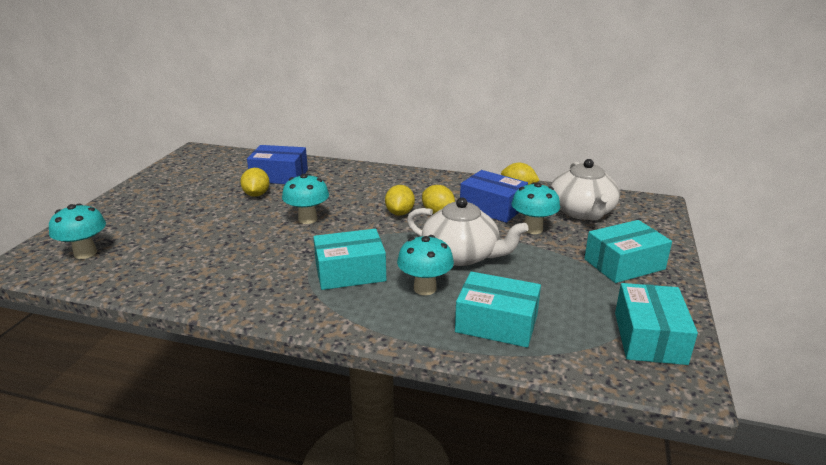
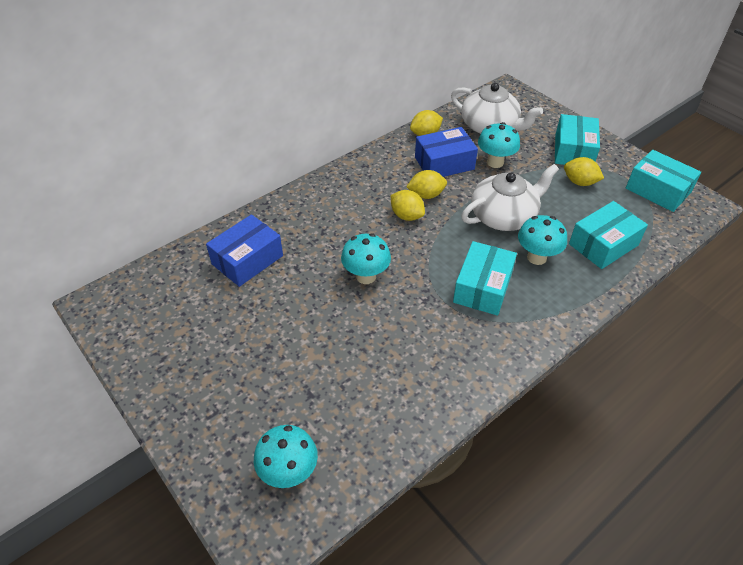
camera: 55 degrees left, 20 degrees up
(256, 194) = (276, 292): yellow lemon -> yellow lemon (579, 182)

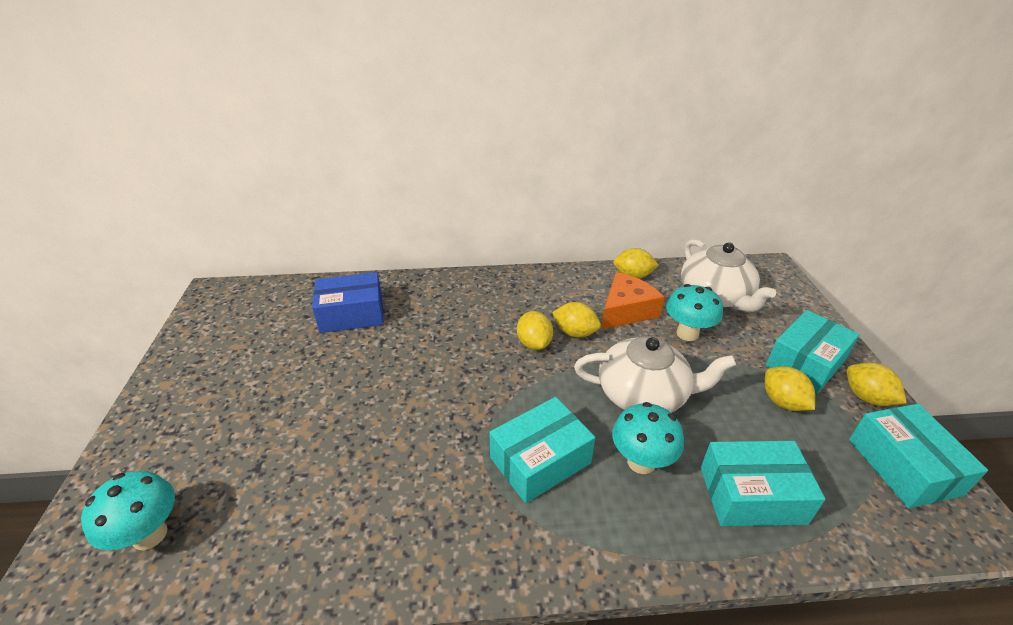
camera: 35 degrees right, 10 degrees down
(366, 276) = (432, 381): turquoise mushroom -> none
(444, 163) = (626, 311): blue box -> orange cheese
(617, 158) = (866, 397): none -> yellow lemon

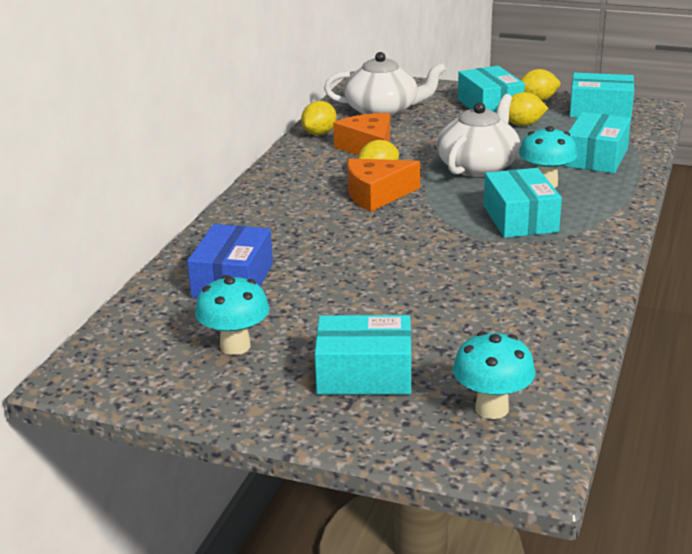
camera: 65 degrees left, 10 degrees down
(213, 428) = (364, 374): none -> turquoise box
(534, 343) = (376, 195): yellow lemon -> orange cheese
(687, 333) = (421, 133): turquoise mushroom -> turquoise mushroom (235, 346)

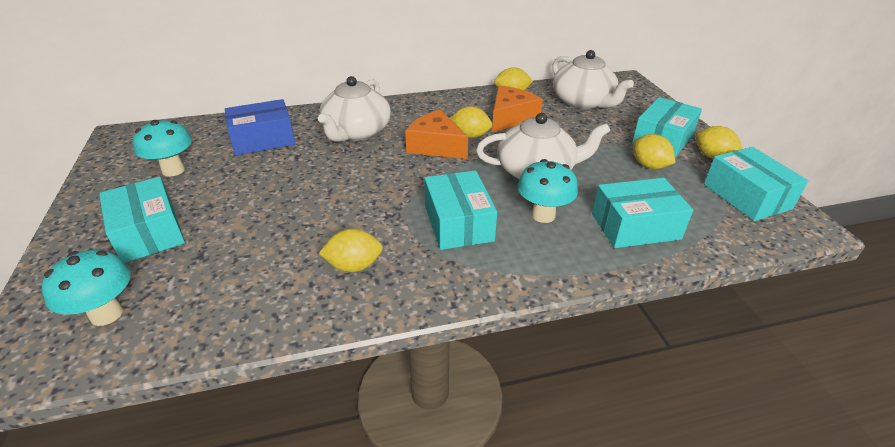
camera: 55 degrees right, 10 degrees up
(290, 226) = (356, 132): none -> white teapot
(520, 219) = (458, 223): turquoise box -> turquoise box turned 60 degrees counterclockwise
(535, 276) = (354, 266): none -> yellow lemon

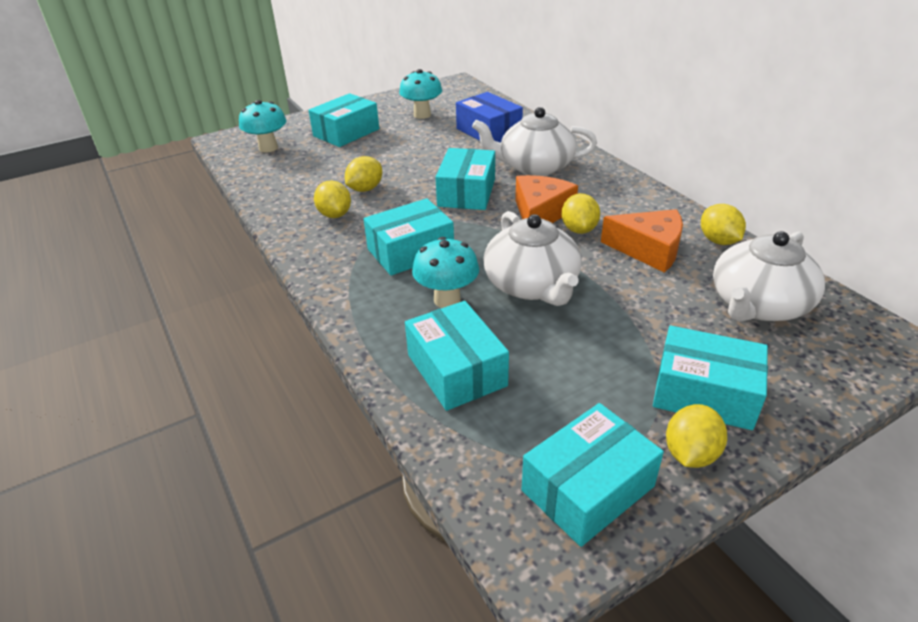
camera: 75 degrees right, 0 degrees up
(374, 174) = (466, 192): none -> turquoise box
(649, 166) = (610, 379): yellow lemon -> yellow lemon (365, 189)

